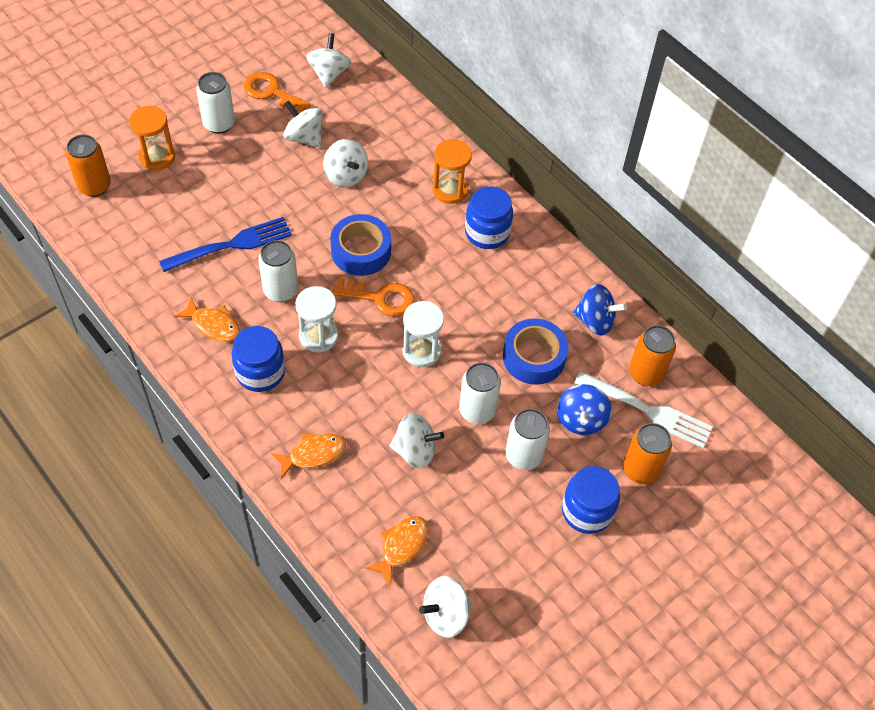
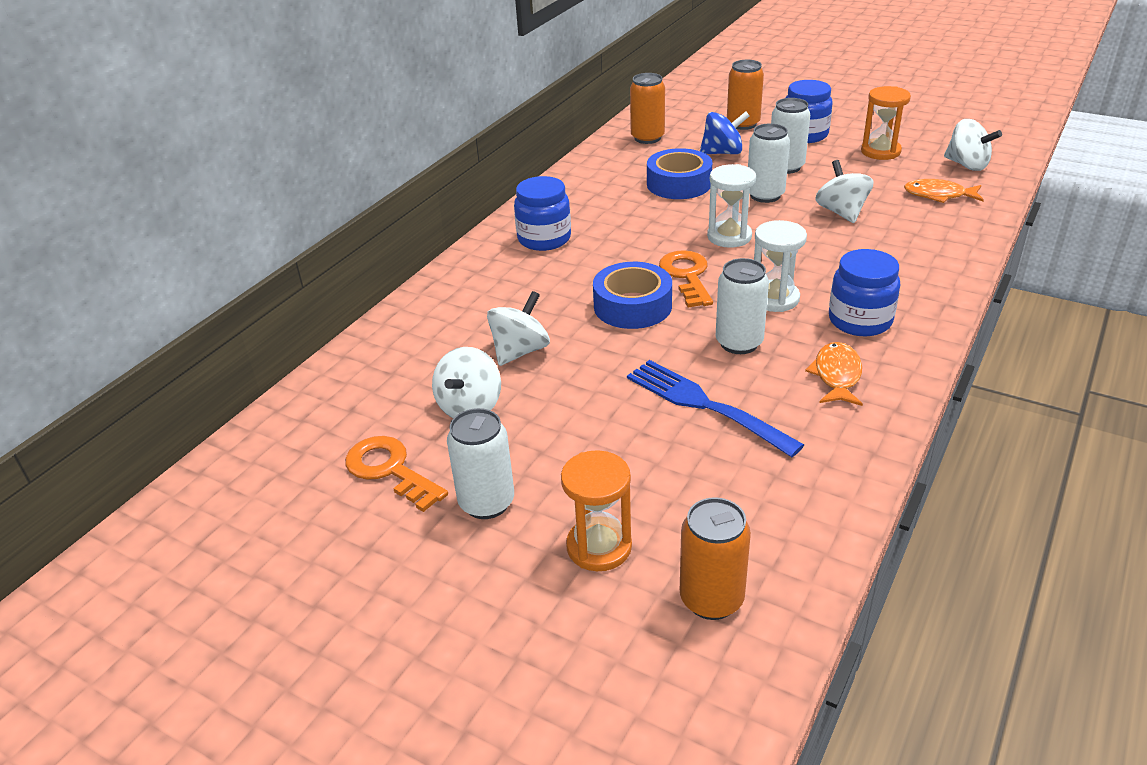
camera: 105 degrees left, 20 degrees down
(271, 92) = (390, 470): orange key -> orange key turned 120 degrees clockwise
(313, 454) = (911, 260): orange fish -> none
(329, 74) = (325, 425): white spinning top -> none
(450, 190) = (496, 274): orange hourglass -> orange hourglass (880, 151)
(595, 321) = (611, 167): blue spinning top -> none
(648, 411) = (684, 131): white fork -> none

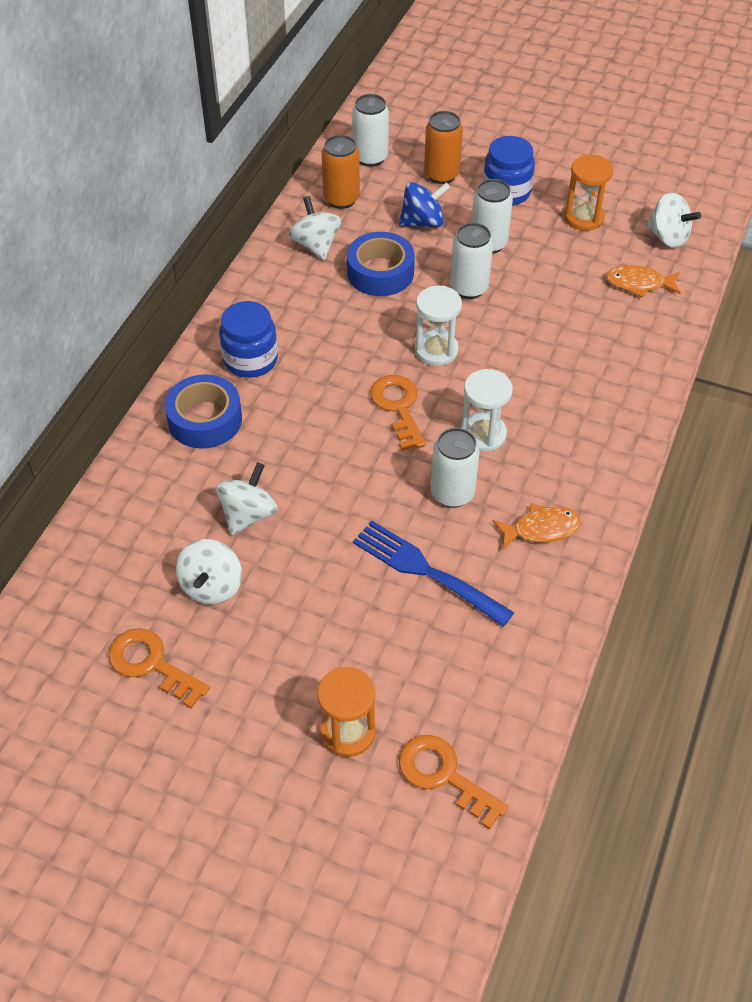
camera: 10 degrees left, 15 degrees up
(486, 503) = (245, 694): white can -> white can (370, 157)
(632, 306) = (349, 450): blue tape -> blue tape (205, 420)
(711, 599) = (444, 775): orange can -> orange key
(837, 375) = (541, 529): orange fish -> orange fish turned 75 degrees clockwise
(841, 212) = (545, 312): white spinning top -> white spinning top (316, 245)
(860, 321) = (562, 460): blue jar -> none

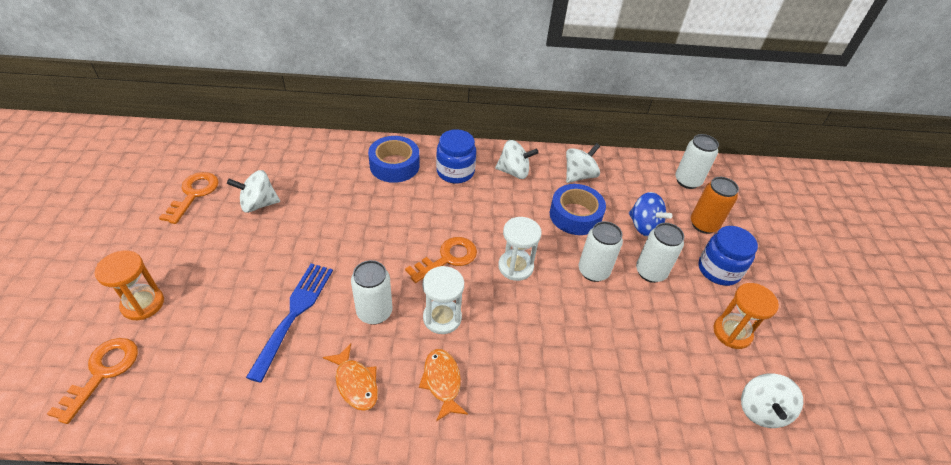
camera: 65 degrees right, 5 degrees down
(248, 515) = (321, 205): white spinning top -> white spinning top (514, 172)
(341, 199) = (633, 177): orange can -> none
(638, 284) = (680, 397): orange fish -> orange fish (442, 382)

